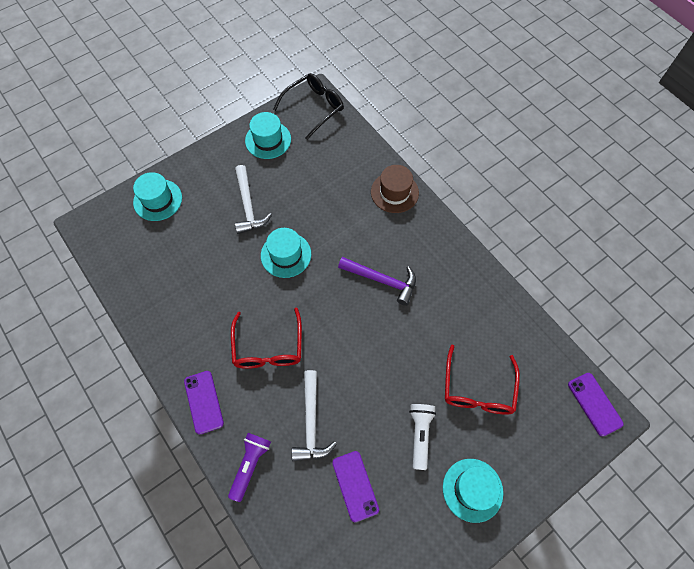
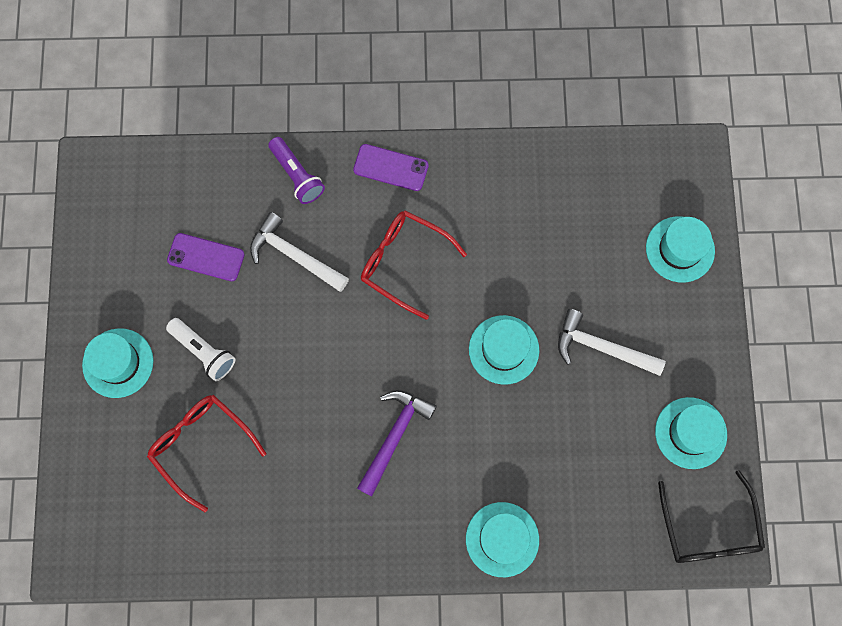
camera: 125 degrees right, 10 degrees up
(382, 280) = (394, 436): purple hammer -> purple hammer turned 150 degrees clockwise
(394, 192) = (502, 539): brown hat -> turquoise hat
(594, 404) = (94, 557): purple phone -> none

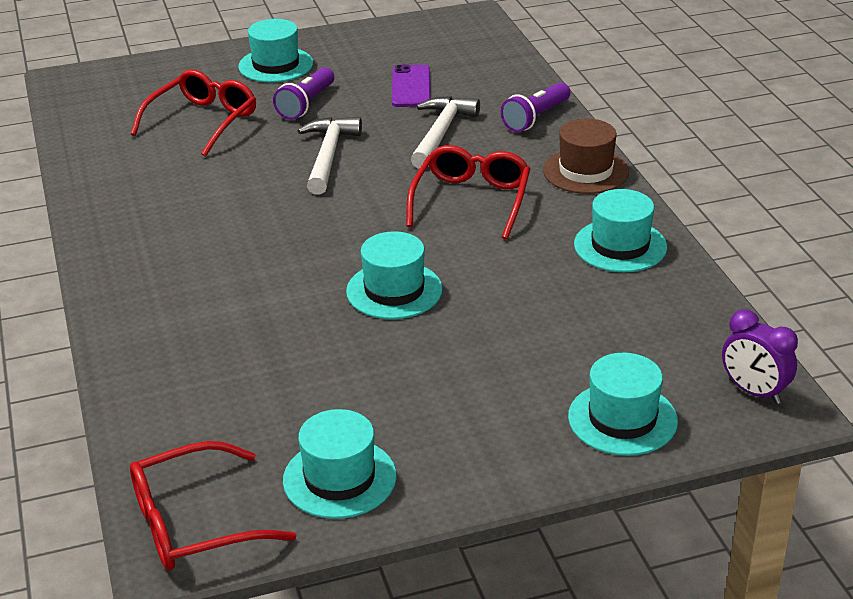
camera: 75 degrees right, 40 degrees down
(204, 351) = (306, 104): white flashlight -> purple flashlight
(391, 167) = (585, 171): purple phone -> brown hat
(394, 436) = (251, 232): purple hammer -> none
(502, 539) = (139, 333): turquoise hat -> turquoise hat (620, 246)
(601, 347) = (434, 370): white hammer -> white hammer (328, 155)
(675, 164) = (754, 392): none -> purple clock
(708, 528) = (194, 523): black glasses -> red glasses

